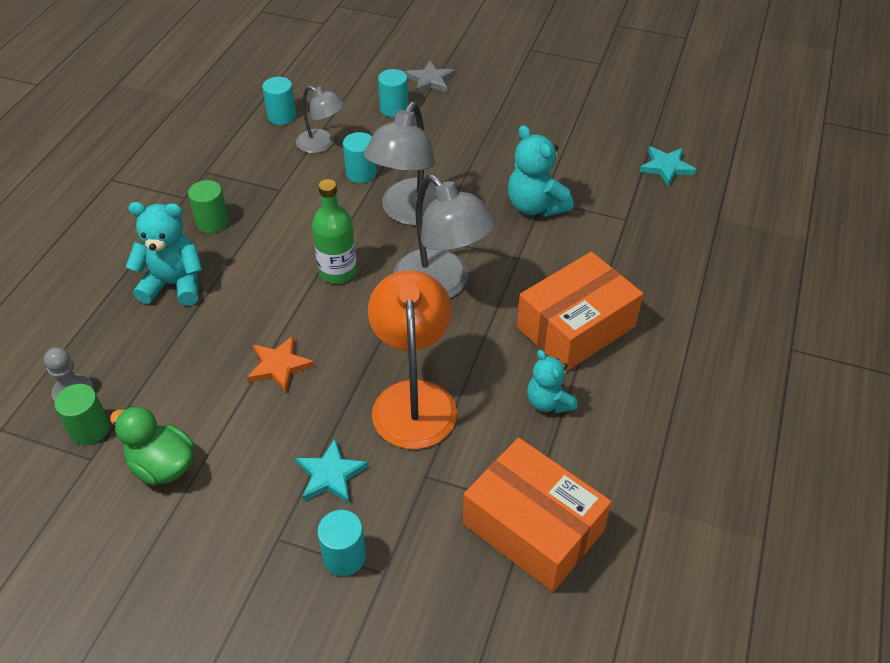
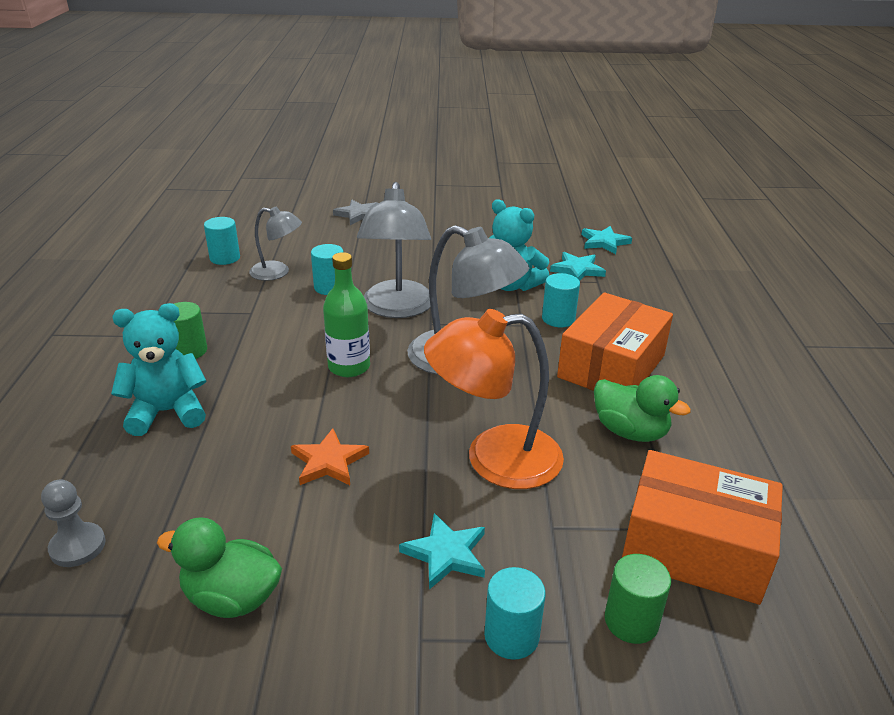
camera: 20 degrees left, 15 degrees down
(90, 429) = (115, 581): green cylinder -> green cylinder (631, 621)
(394, 108) = (335, 238): turquoise cylinder -> turquoise cylinder (558, 319)
(413, 398) = (494, 459): orange lamp -> orange lamp turned 75 degrees counterclockwise
(548, 402) = (630, 431): turquoise teddy bear -> green duck
(614, 199) = (577, 270): none -> turquoise star

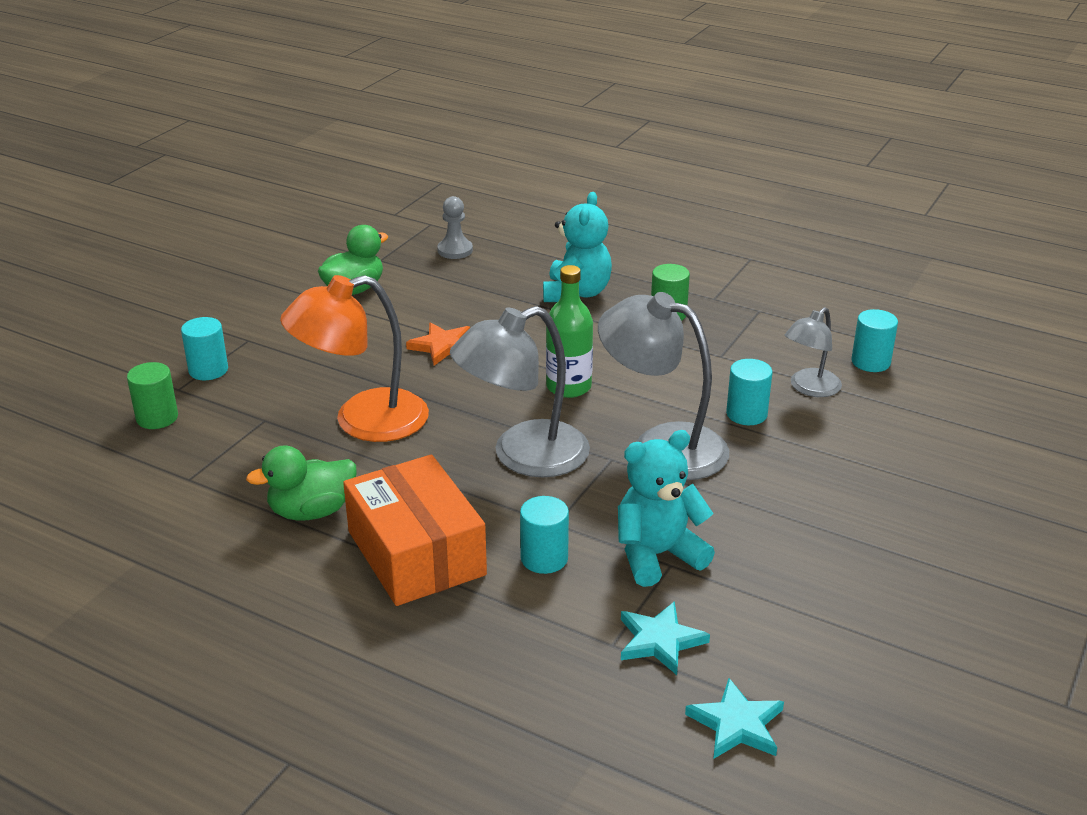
camera: 120 degrees right, 0 degrees up
(358, 215) = (974, 492): grey star -> none
(446, 554) = (297, 368): turquoise star -> none
(494, 459) = (363, 421): orange lamp -> orange lamp turned 135 degrees counterclockwise
(694, 547) = (166, 476): orange box -> none

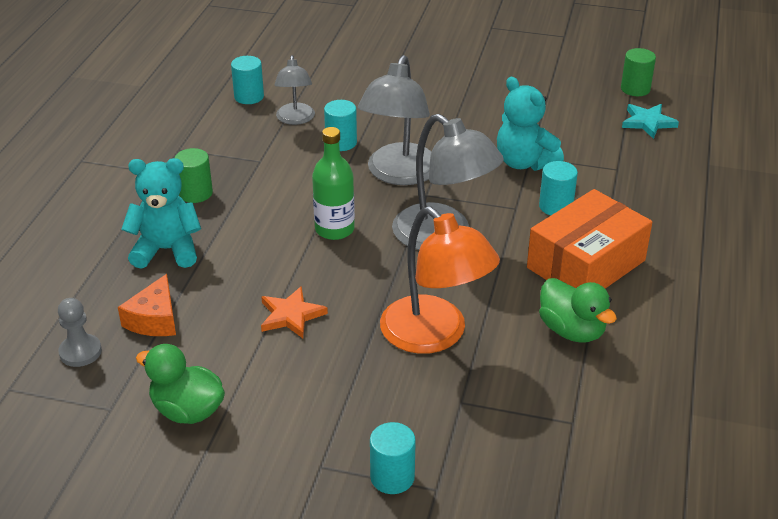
camera: 105 degrees left, 5 degrees up
(157, 418) = (493, 485): green cylinder -> green cylinder (635, 89)
(477, 282) = (154, 319): none -> orange cheese
(660, 640) = (602, 153): turquoise star -> none
(809, 388) = (295, 119): grey lamp -> grey lamp turned 60 degrees clockwise

